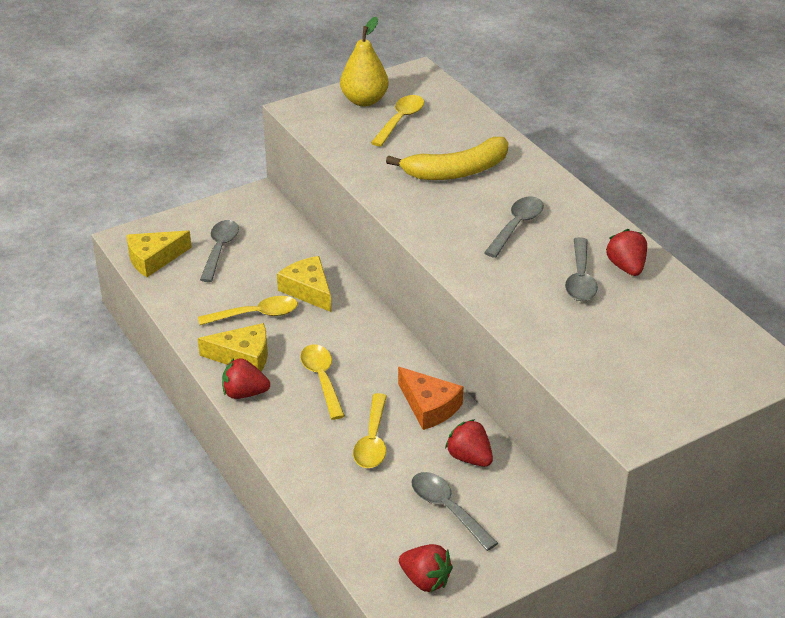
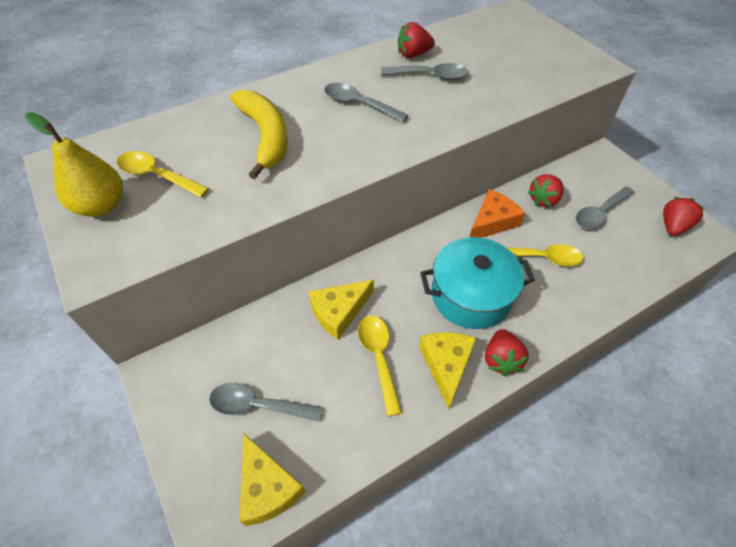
camera: 90 degrees left, 15 degrees up
(322, 379) = (471, 295): yellow spoon -> turquoise pot

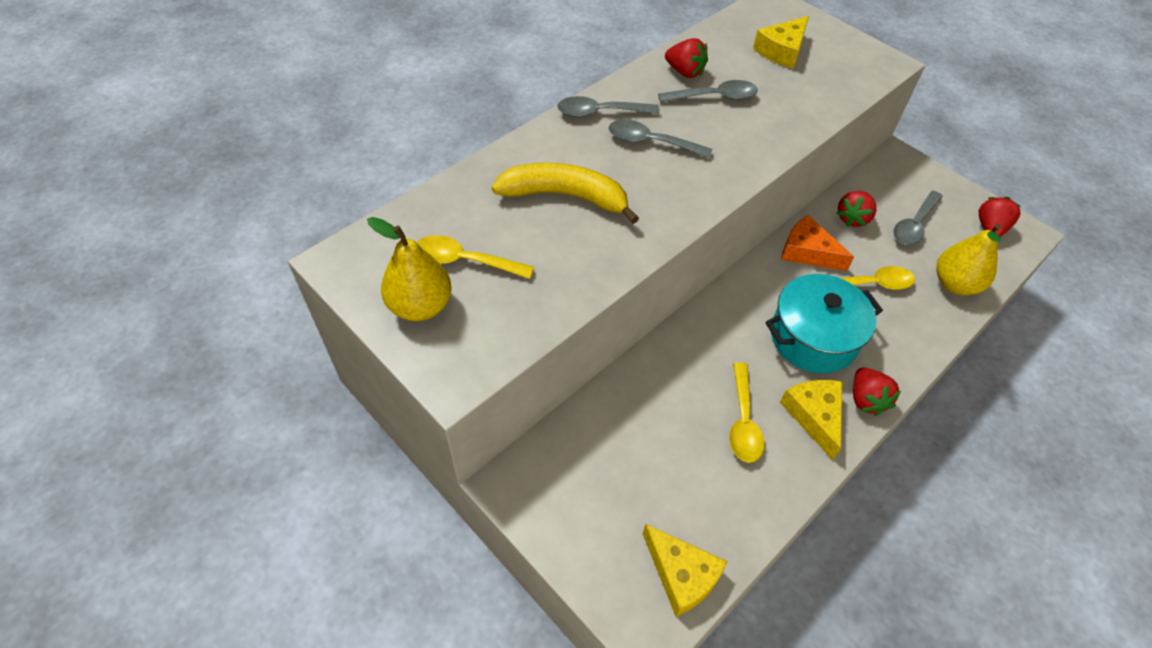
camera: 15 degrees left, 0 degrees up
(258, 405) = (637, 496): grey spoon -> grey spoon (600, 112)
(265, 137) = (565, 196): yellow banana -> yellow banana turned 45 degrees counterclockwise
(339, 312) = (682, 380): yellow cheese -> yellow cheese (782, 51)
(379, 357) = (743, 421): yellow spoon -> yellow spoon turned 150 degrees counterclockwise
(413, 54) = (685, 72): red strawberry -> red strawberry turned 120 degrees counterclockwise
(492, 222) = (807, 252): orange cheese -> orange cheese turned 90 degrees counterclockwise
(622, 270) = (955, 284): none -> yellow pear

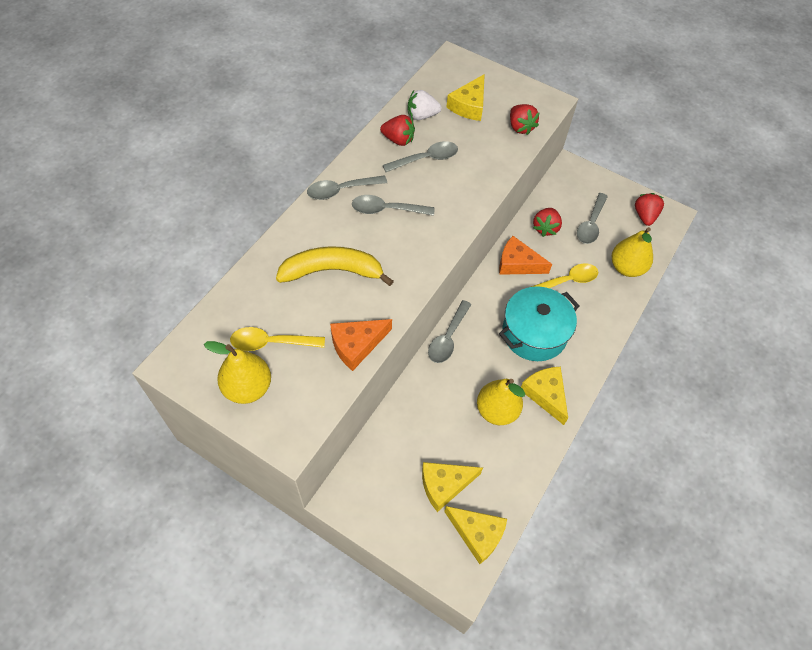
camera: 15 degrees left, 5 degrees up
(572, 285) = (356, 345): none -> orange cheese
(651, 499) = (444, 485): none -> yellow cheese
(697, 320) = (448, 338): none -> grey spoon
(720, 52) = (422, 115): none -> white strawberry
(743, 421) = (497, 410): yellow spoon -> yellow pear
(866, 400) = (579, 374): red strawberry -> red strawberry (520, 127)

